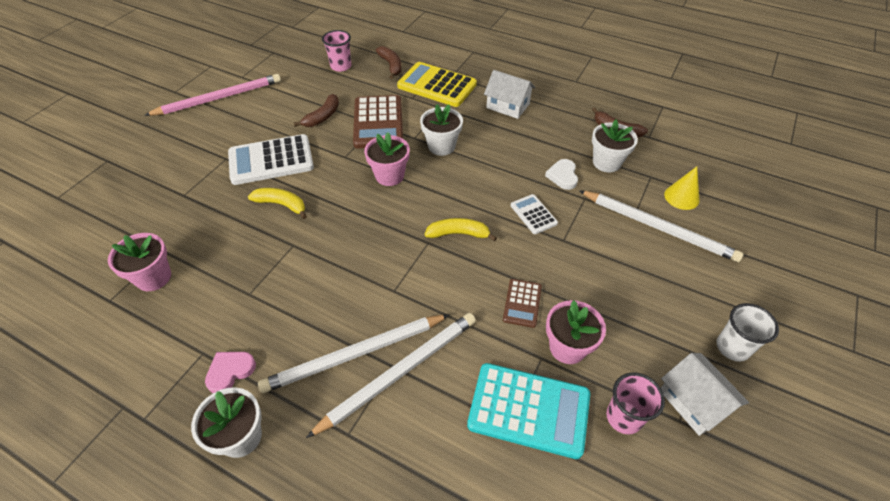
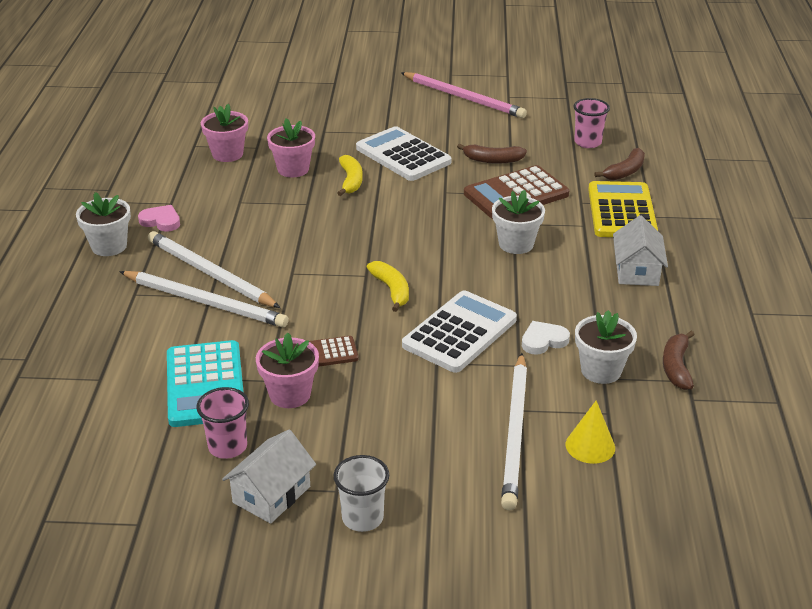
camera: 65 degrees right, 15 degrees down
(389, 176) = (440, 226): pink flower pot -> pink flower pot (293, 169)
(533, 214) = (460, 333): white calculator -> white calculator, size x1.92

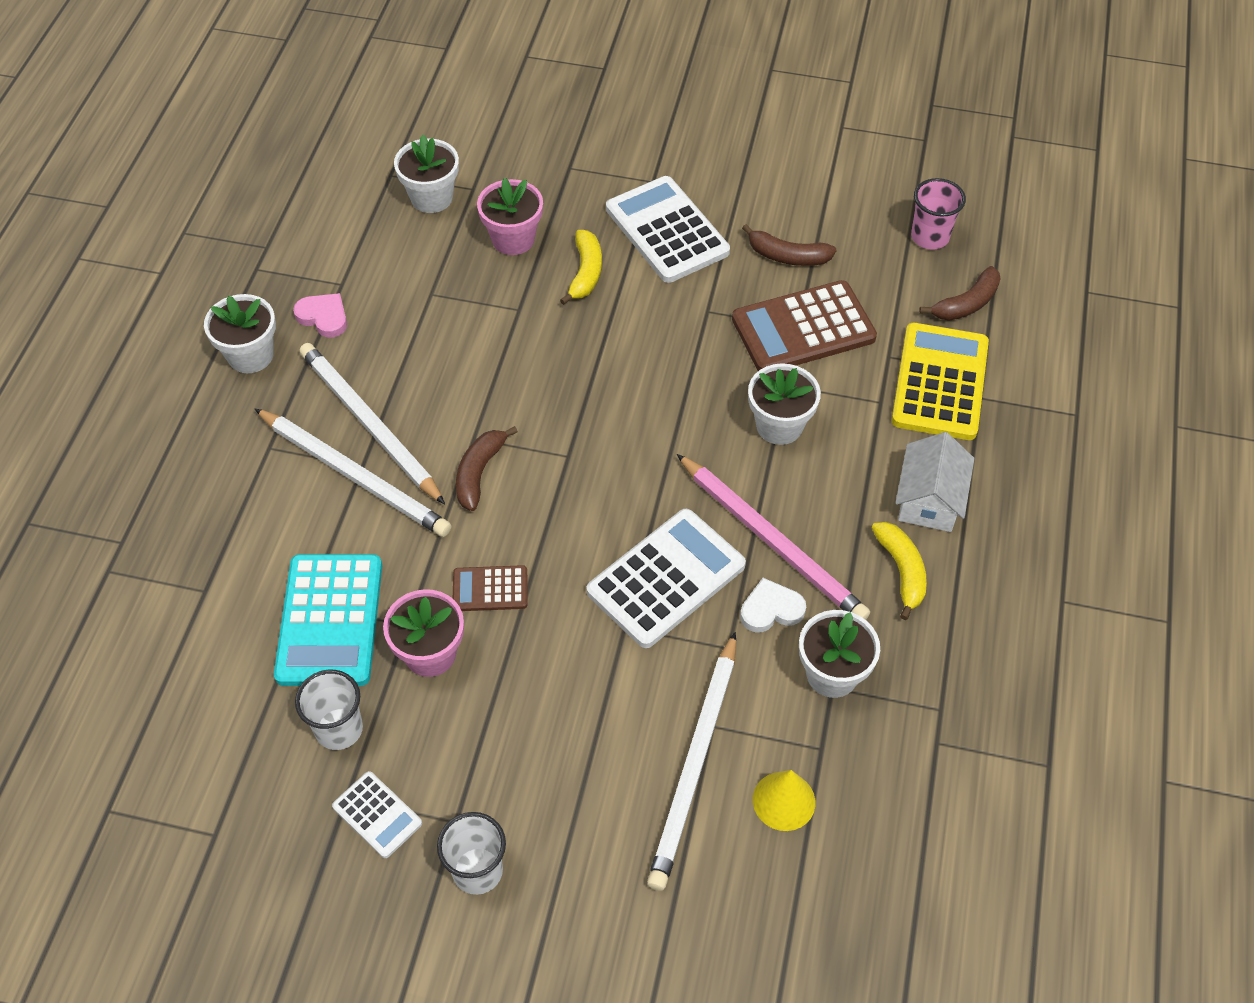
camera: 10 degrees right, 20 degrees up
(227, 154) = (431, 198): pink flower pot -> white flower pot
(227, 447) = (339, 729): pink cup -> white cup
(271, 494) = (377, 815): white house -> white calculator
(391, 290) = (595, 488): yellow banana -> yellow banana (901, 571)
(464, 98) = (778, 122): pink pencil -> pink pencil (772, 541)
(676, 367) = (932, 683): brown banana -> brown banana (479, 473)

